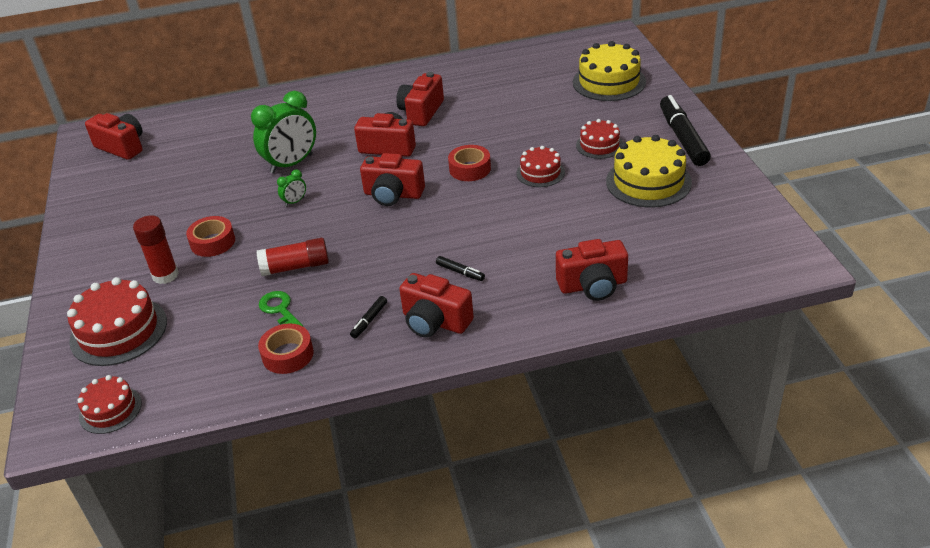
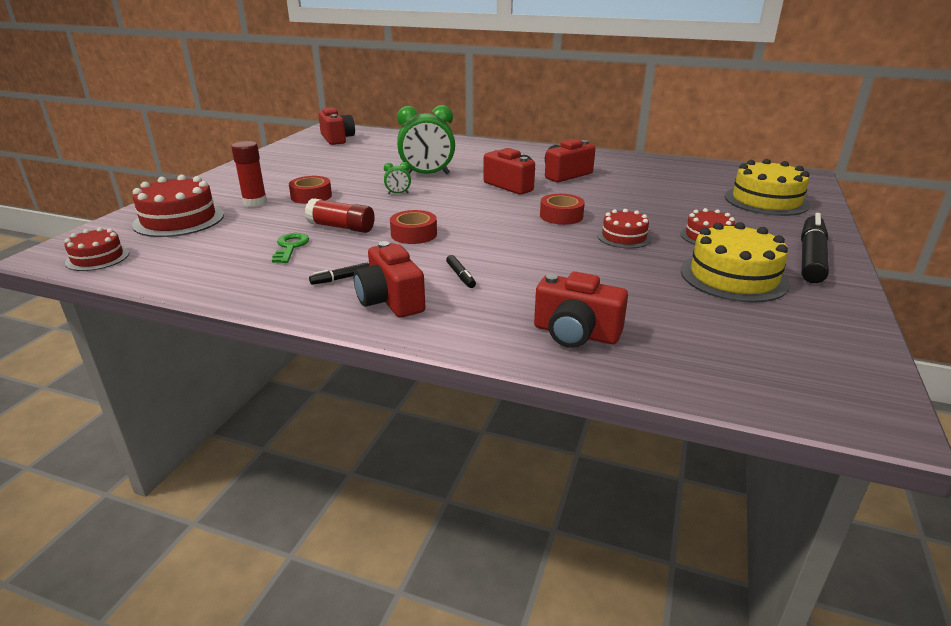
camera: 30 degrees right, 10 degrees down
(287, 355) = (251, 275): red tape -> red tape (414, 234)
(393, 194) = (476, 211): red camera -> none

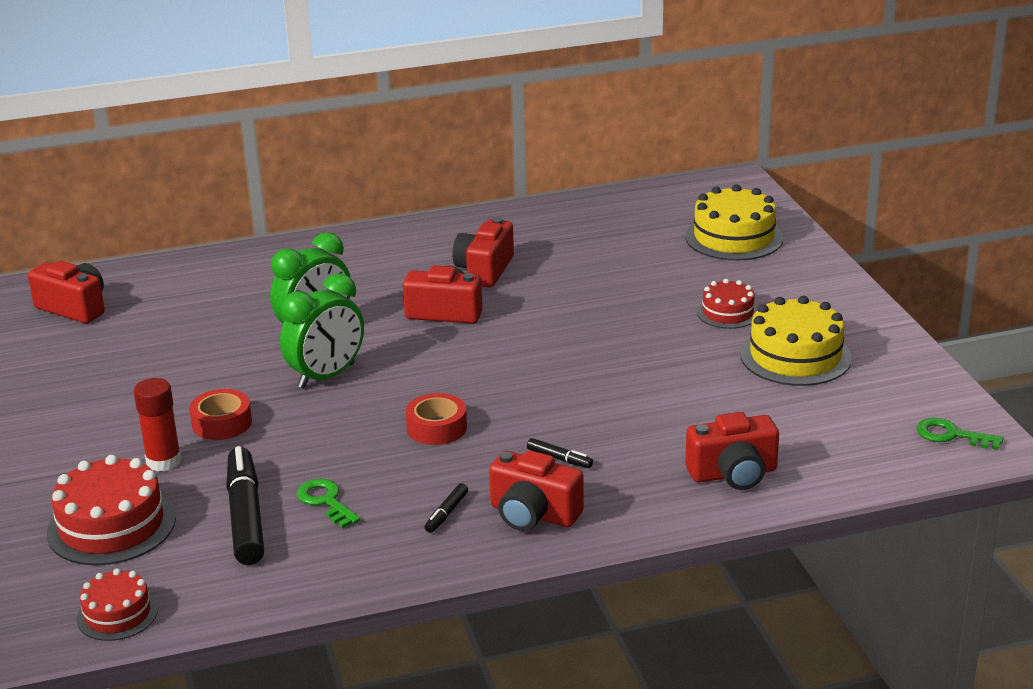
camera: 35 degrees left, 0 degrees up
(341, 227) = (339, 452): red glue stick -> none
(398, 193) = (326, 376): green clock -> green clock, size x2.29
(561, 216) = (558, 339): red tape -> none
(624, 237) = (652, 344): red cake -> none
(811, 257) = (836, 305): black marker -> black marker (246, 516)
(833, 385) = (951, 435): none -> green key

